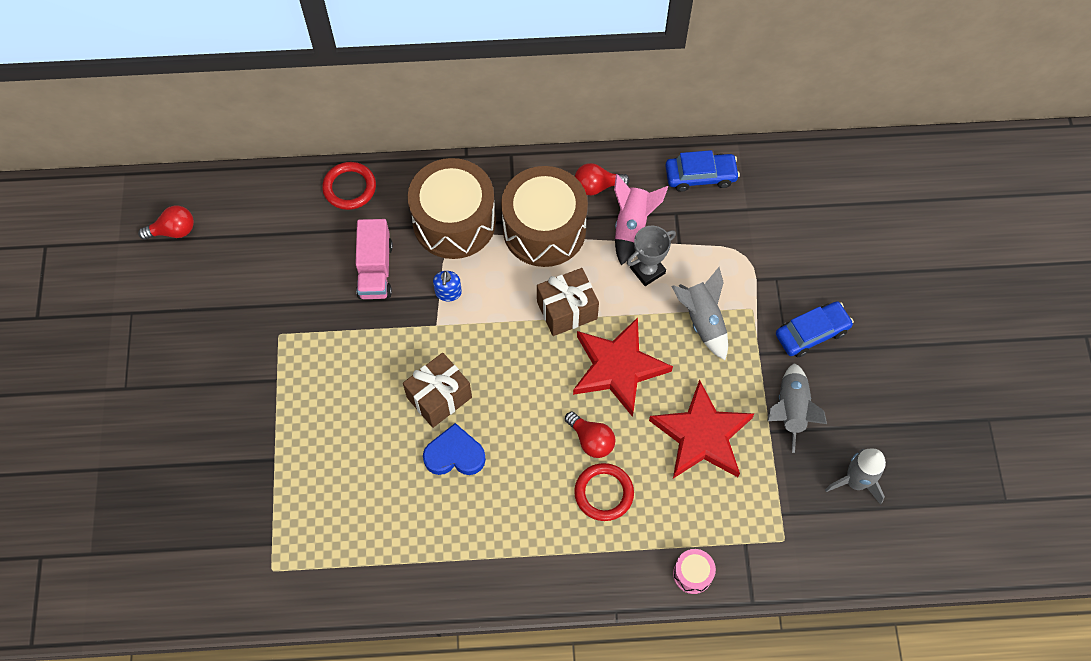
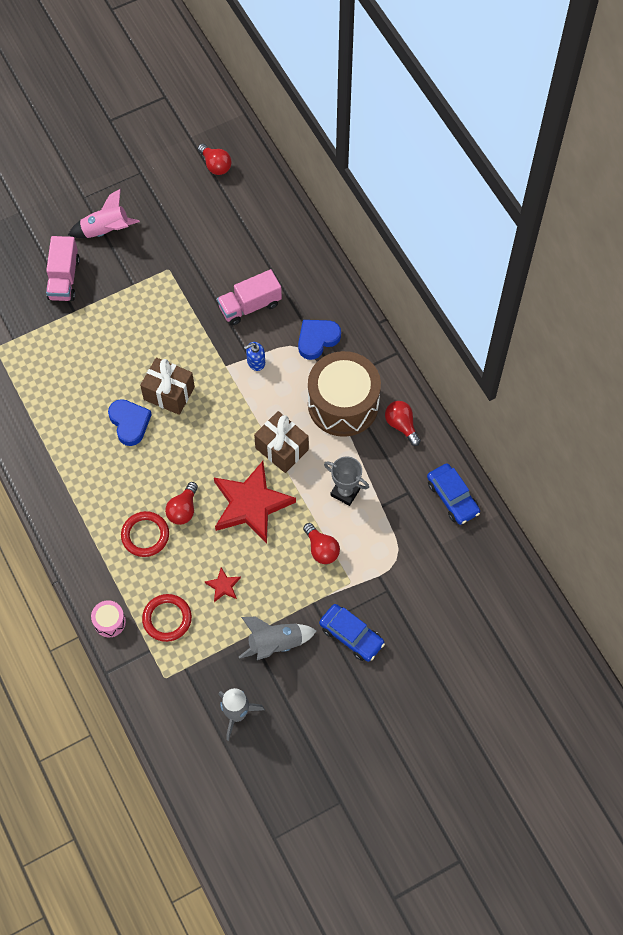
camera: 65 degrees right, 0 degrees up
(223, 453) = (64, 278): none -> pink truck
(349, 188) = (309, 258): red ring -> red ring (167, 619)
(454, 222) = (317, 339): brown drum -> blue heart
(631, 226) = (378, 465): pink rocket -> pink rocket (106, 230)
(701, 435) = (223, 586): red star -> red star, size x0.42
(702, 320) = (321, 549): grey rocket -> red light bulb

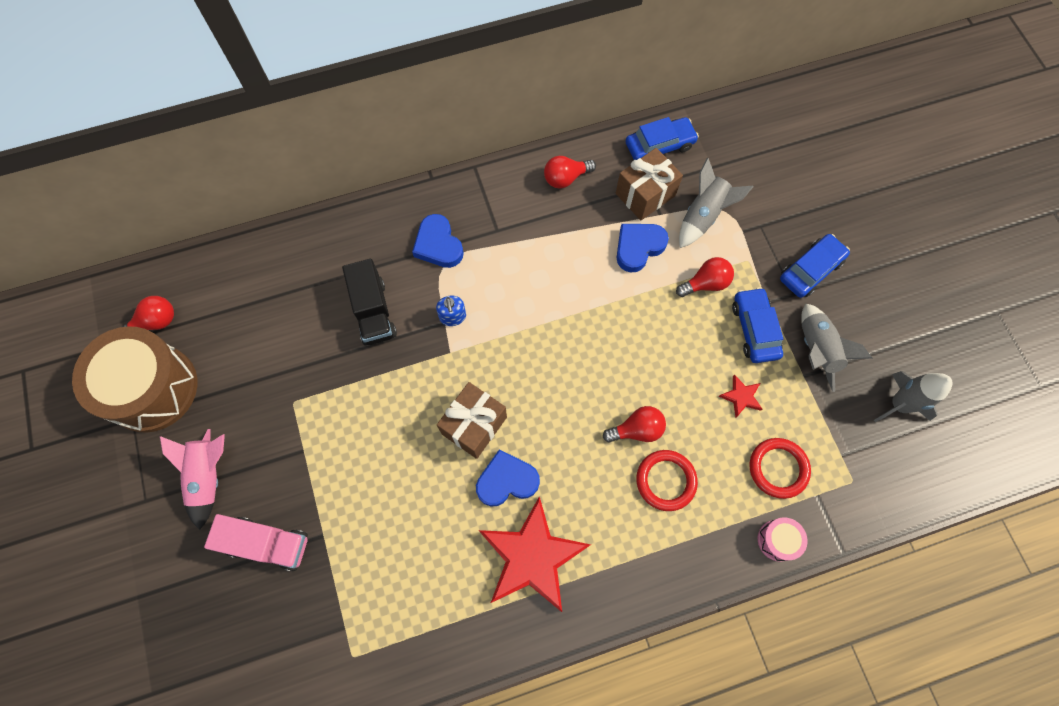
camera: 80 degrees left, 5 degrees up
(183, 509) = (637, 430): red light bulb -> red light bulb turned 45 degrees counterclockwise
(250, 306) = (373, 311): pink truck -> black truck
(251, 504) = (640, 350): red star -> red star (532, 557)
(282, 449) = (574, 305): brown gift -> brown gift (645, 194)
(286, 592) = (754, 329): none -> blue car
(343, 404) = (528, 231): brown drum -> brown drum (152, 388)
(345, 492) = (638, 247): grey trophy -> blue heart
(387, 541) = (703, 216): none -> grey rocket

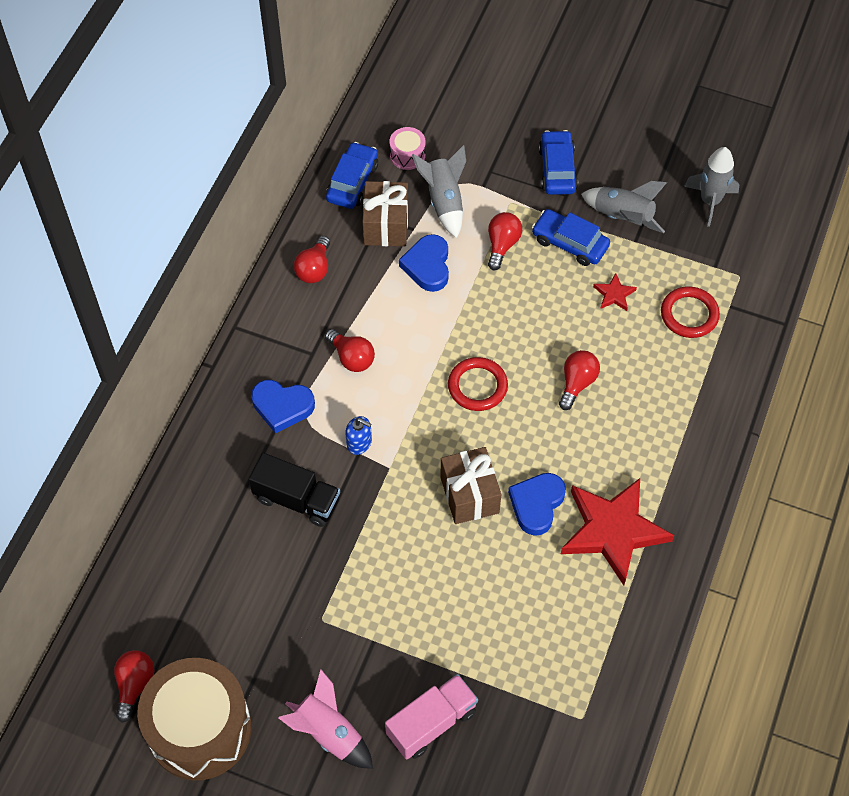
camera: 50 degrees left, 10 degrees down
(516, 258) = (351, 358): none -> red light bulb
(666, 481) = (634, 394): red ring -> red ring (477, 386)
(777, 540) = (740, 357): pink drum -> pink drum (407, 155)

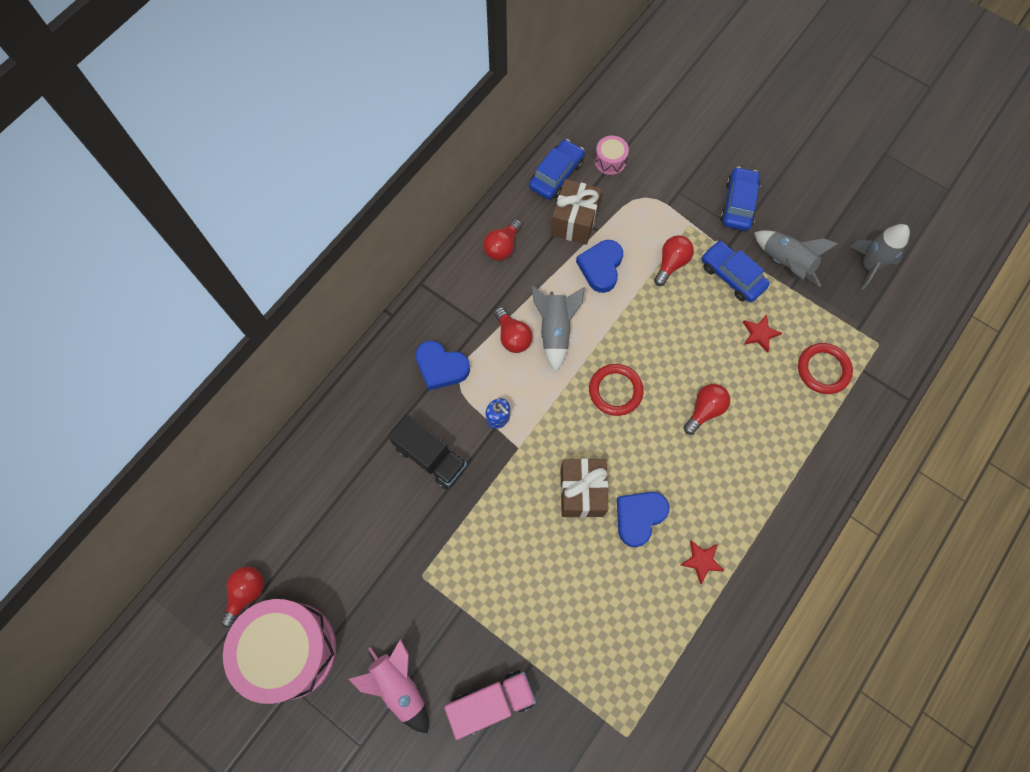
camera: 15 degrees right, 10 degrees up
(199, 729) = (290, 650): brown drum -> pink drum
(444, 201) = (631, 211): grey rocket -> grey rocket (555, 330)
(613, 531) = (701, 561): red star -> red star, size x0.42

